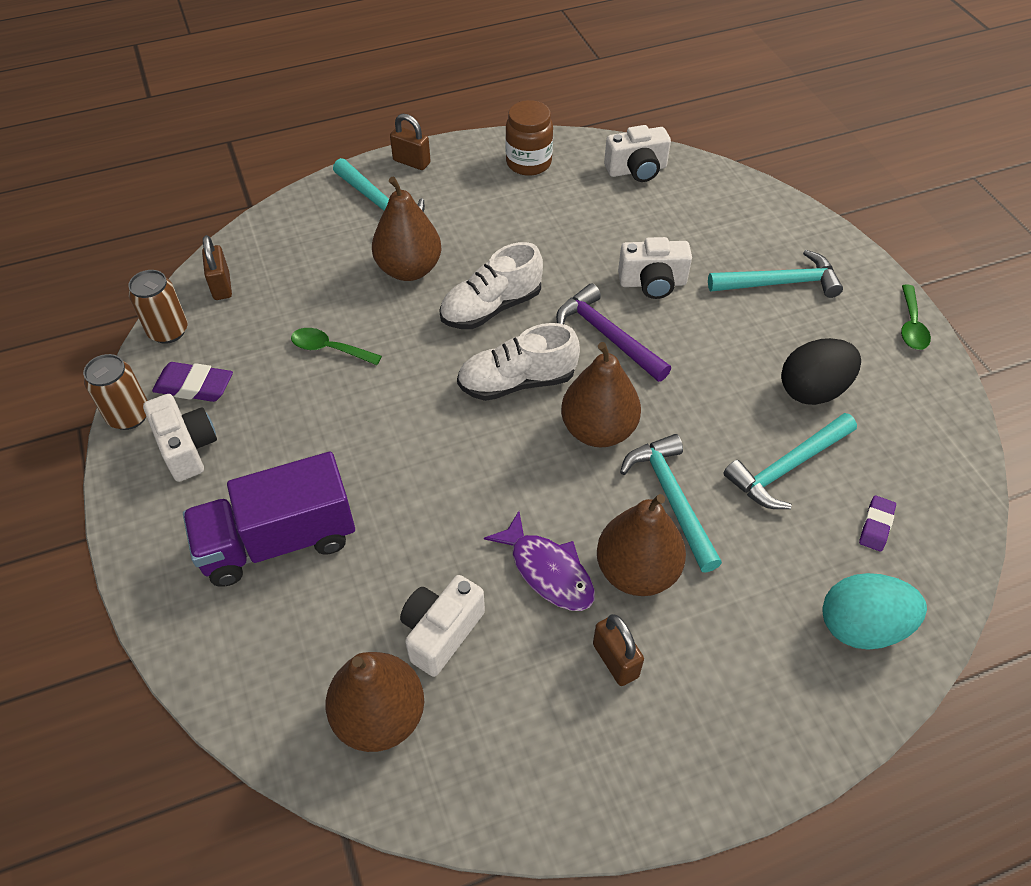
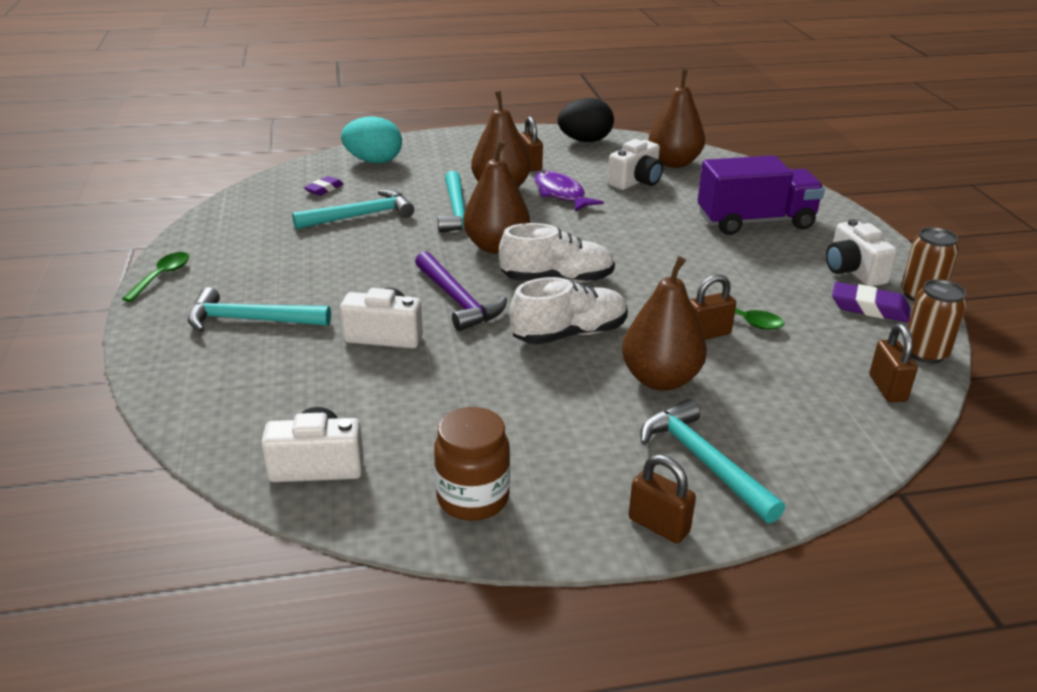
camera: 170 degrees left, 20 degrees down
(365, 326) = (707, 334): none -> brown padlock
(813, 390) = (299, 249): black egg -> black egg (585, 141)

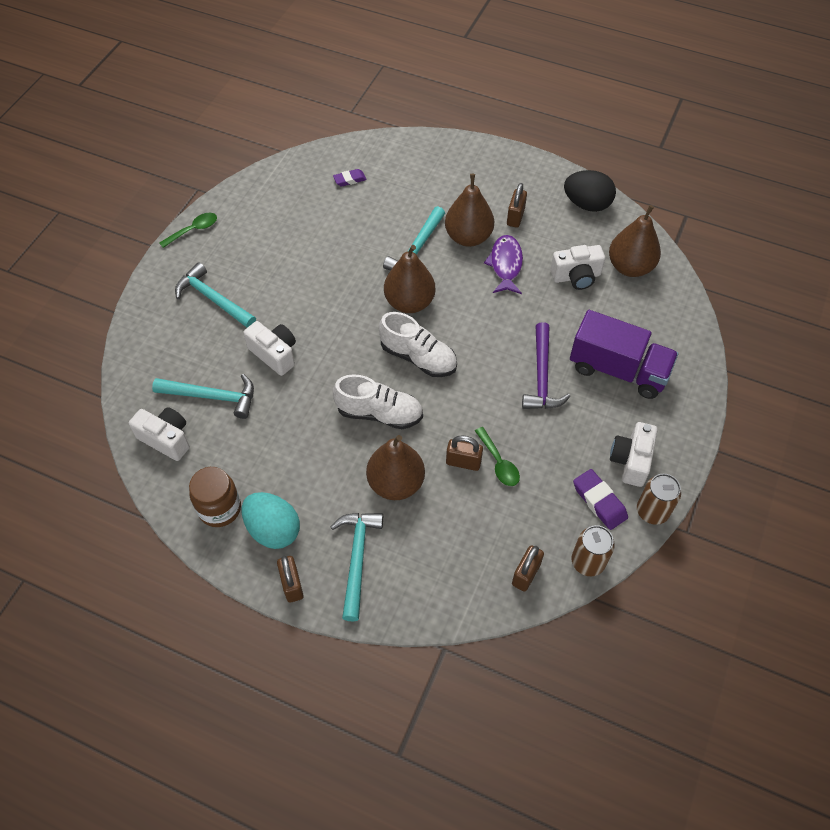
camera: 35 degrees right, 25 degrees up
(360, 216) = (350, 223): turquoise hammer -> turquoise hammer (212, 397)
(374, 161) = (408, 159): turquoise egg -> turquoise egg (273, 530)
(457, 300) = (340, 344): purple hammer -> purple hammer (542, 376)

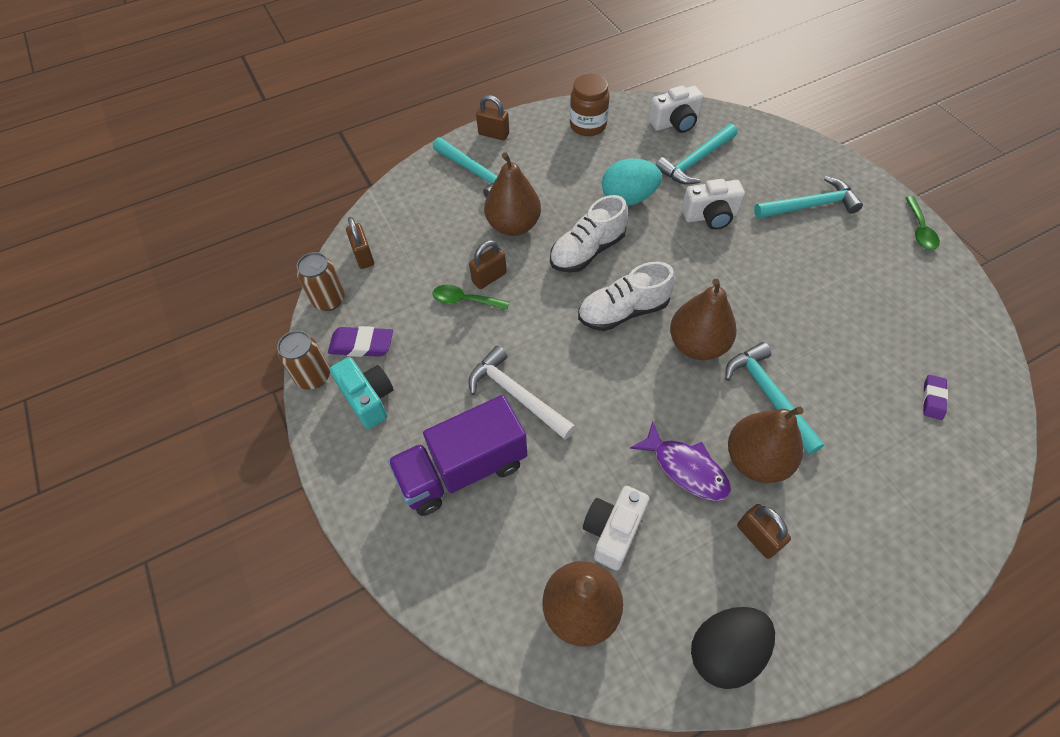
camera: 130 degrees right, 0 degrees up
(273, 530) = (544, 143): turquoise egg -> turquoise egg (628, 198)
(542, 376) = (516, 395): purple hammer -> white hammer
(631, 461) = (368, 399): white camera -> turquoise camera

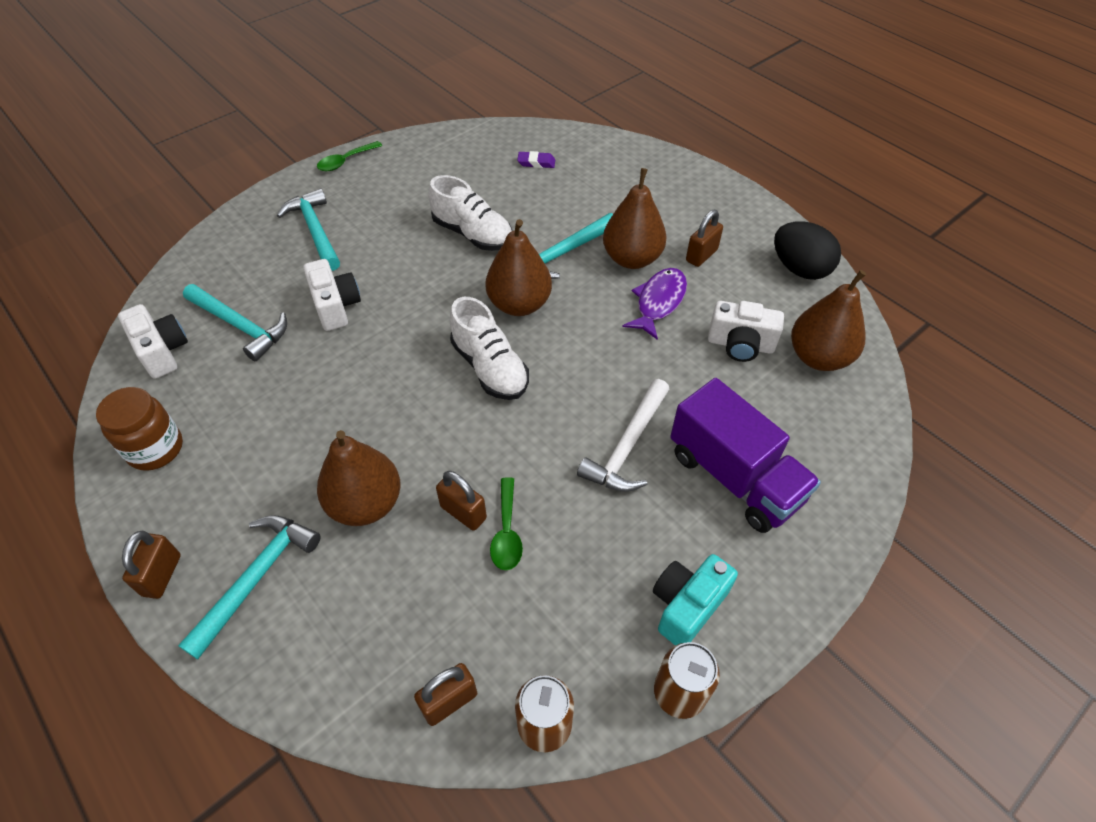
camera: 105 degrees left, 5 degrees down
(361, 345) = (610, 644): purple eraser -> none
(587, 251) = (403, 413): white shoe -> white shoe (473, 234)
(628, 198) = (308, 384): turquoise egg -> none
(919, 230) = (345, 161): green spoon -> green spoon turned 150 degrees clockwise

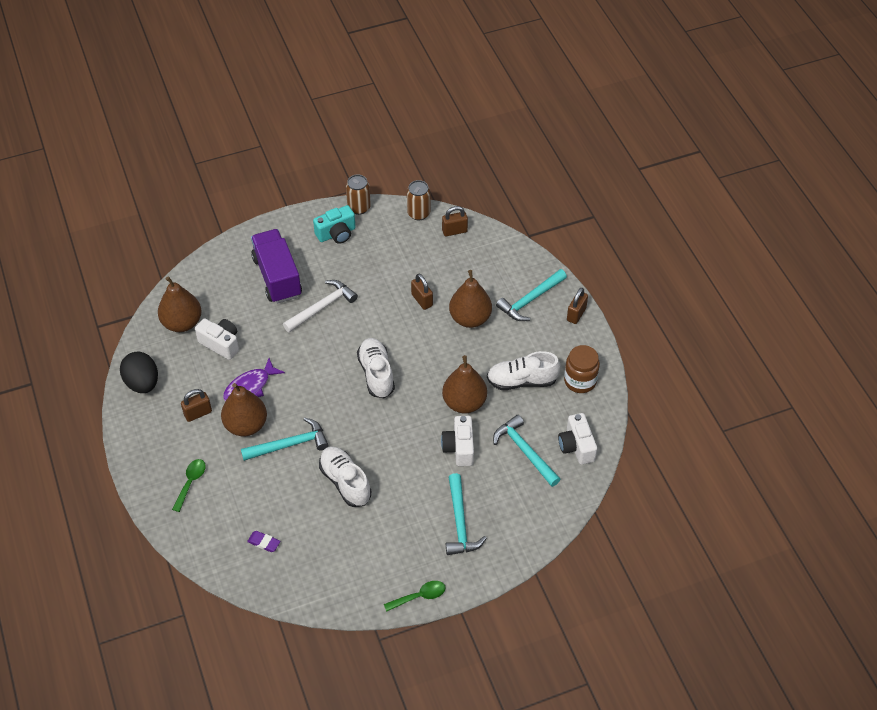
camera: 160 degrees left, 0 degrees up
(256, 421) = (522, 381): none -> white shoe
(507, 532) = (404, 285): green spoon -> green spoon (191, 482)
(519, 304) = (339, 412): brown pear -> brown pear (464, 403)

